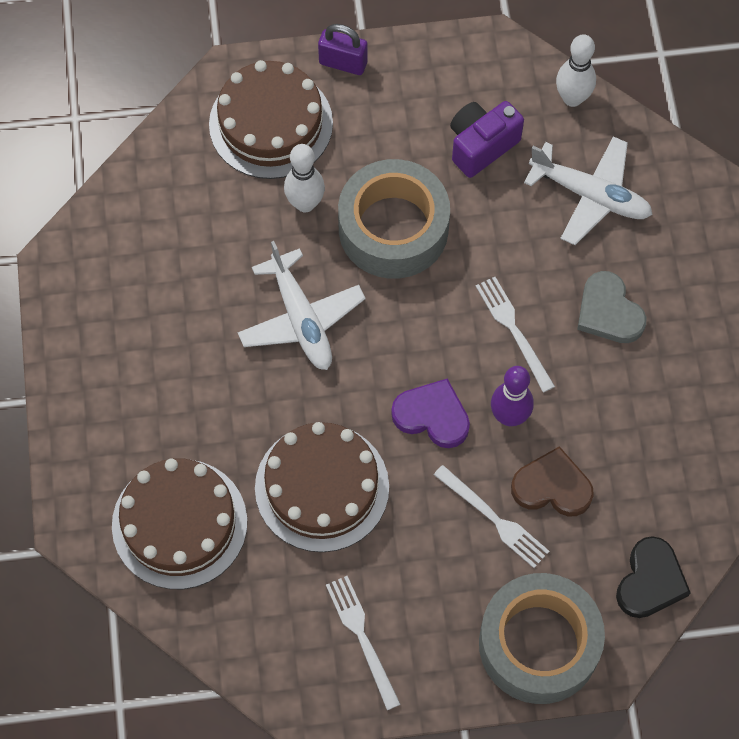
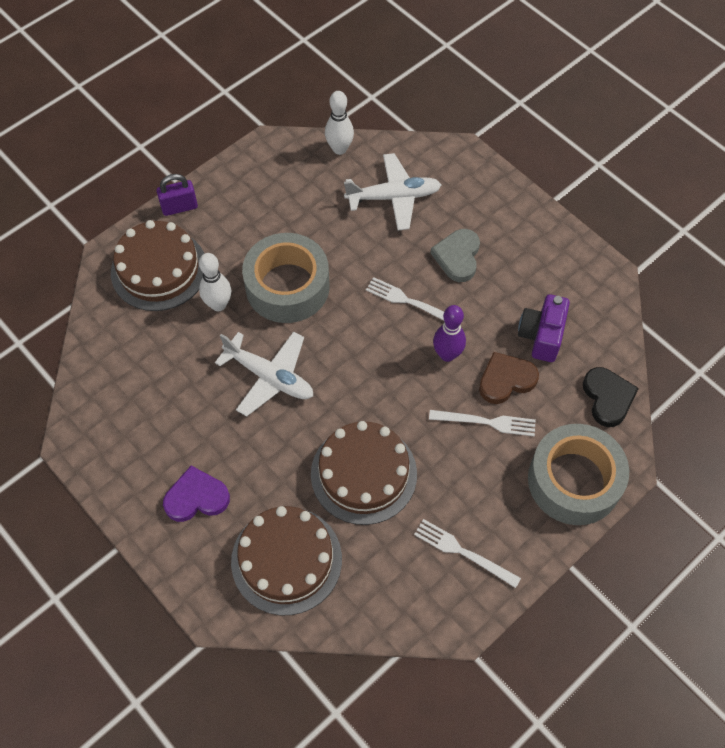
camera: 35 degrees left, 5 degrees down
(432, 416) = (399, 384): purple heart -> purple heart (196, 497)
(481, 146) = (305, 206): purple camera -> purple camera (541, 336)
(608, 312) = (457, 257): grey heart -> grey heart turned 75 degrees clockwise

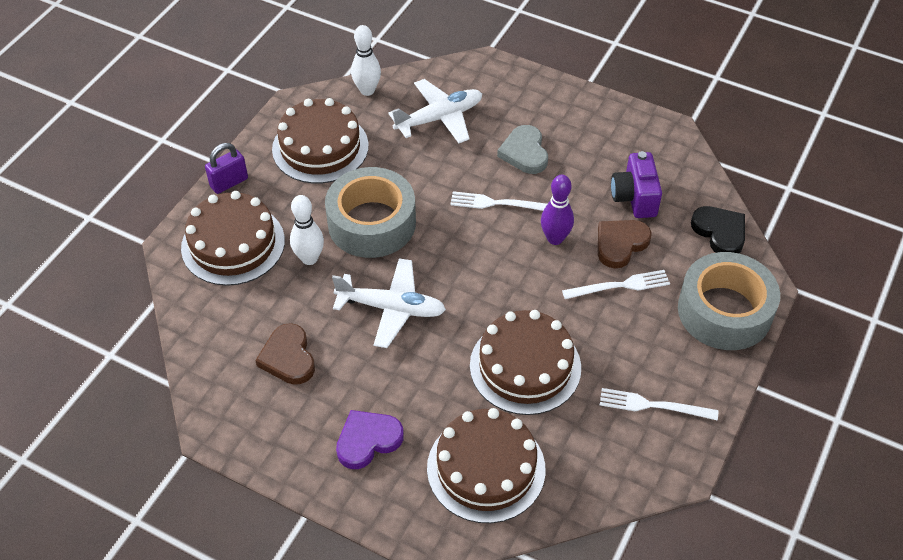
camera: 20 degrees left, 10 degrees down
(161, 395) = (288, 357): none -> brown heart
(273, 195) = (320, 147): none -> brown cake

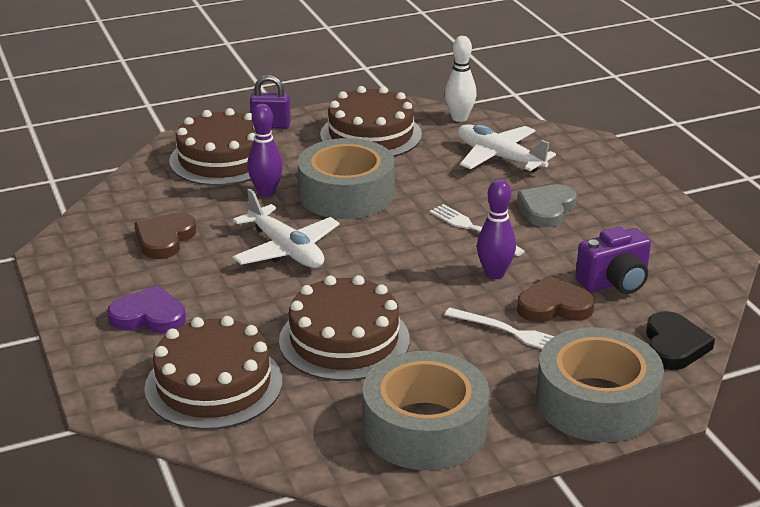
camera: 40 degrees right, 20 degrees down
(309, 258) = (266, 192): white bowling pin -> purple bowling pin
(439, 118) = (499, 157): white plane -> white plane turned 150 degrees counterclockwise
(634, 198) = (614, 282): purple camera -> purple camera turned 150 degrees counterclockwise
(653, 405) = (425, 427): white fork -> grey tape

